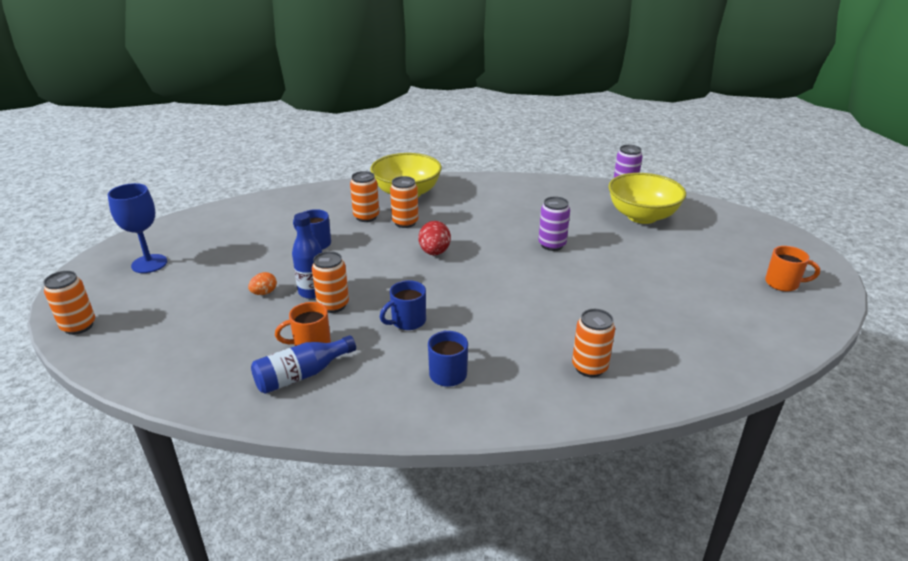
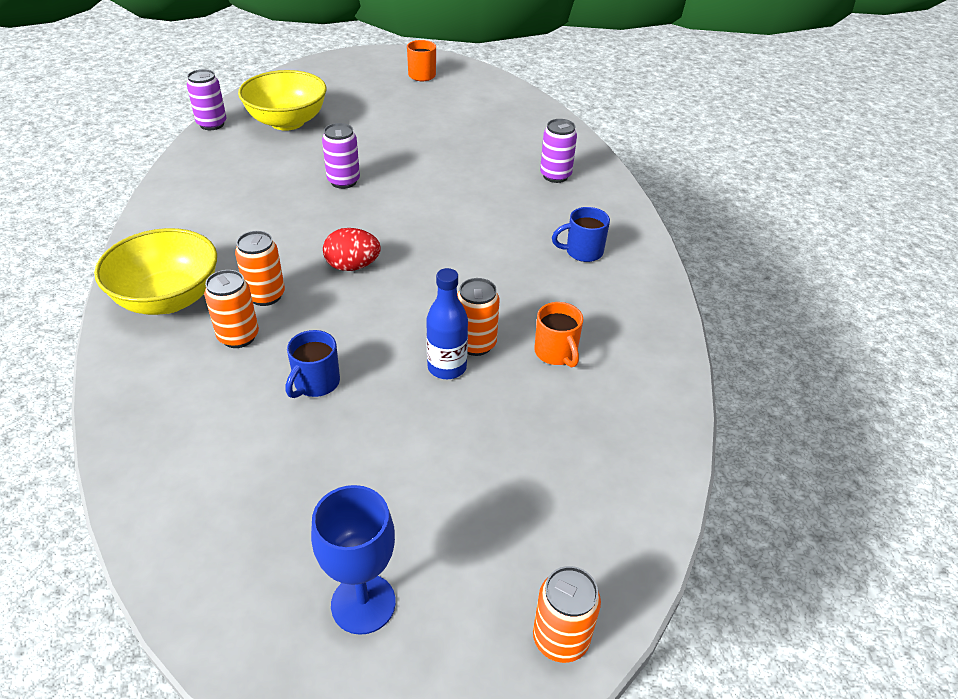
camera: 95 degrees left, 10 degrees up
(264, 293) = (451, 417): orange egg -> none
(301, 375) = (610, 353): blue bottle -> none
(407, 321) = (502, 281): blue mug -> none
(589, 367) = (555, 176): orange can -> purple can

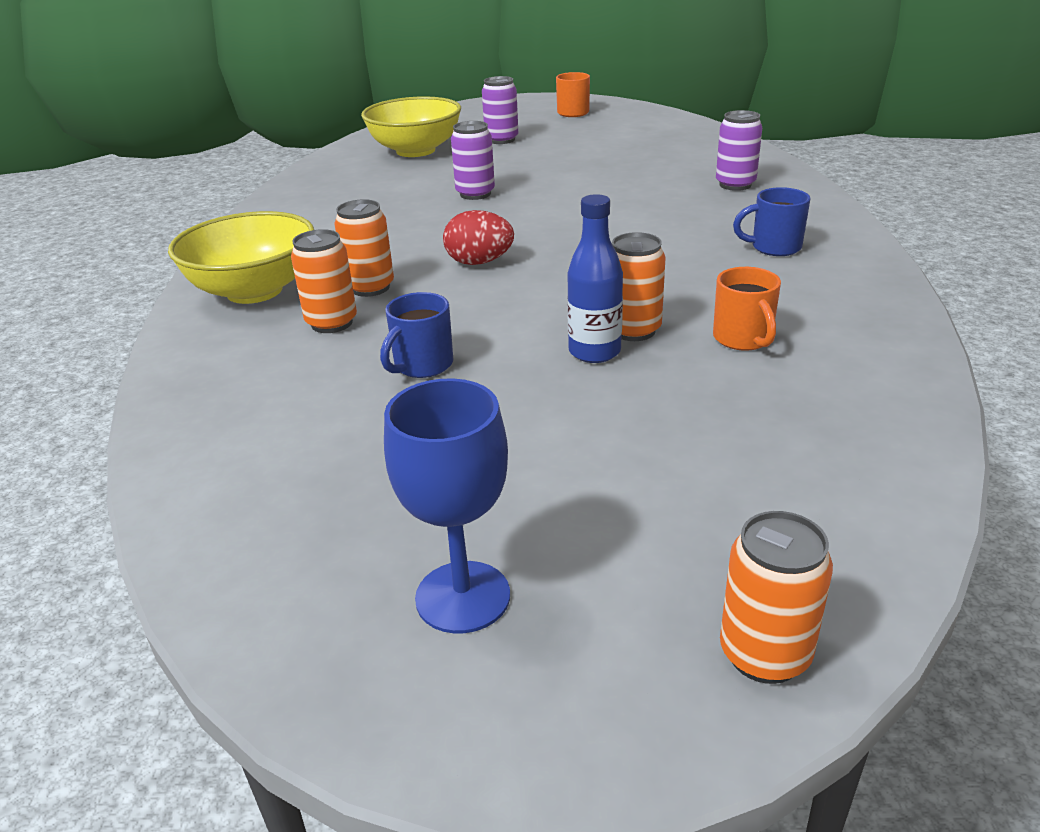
camera: 10 degrees right, 10 degrees down
(212, 124) = (331, 154): purple can -> purple can (501, 140)

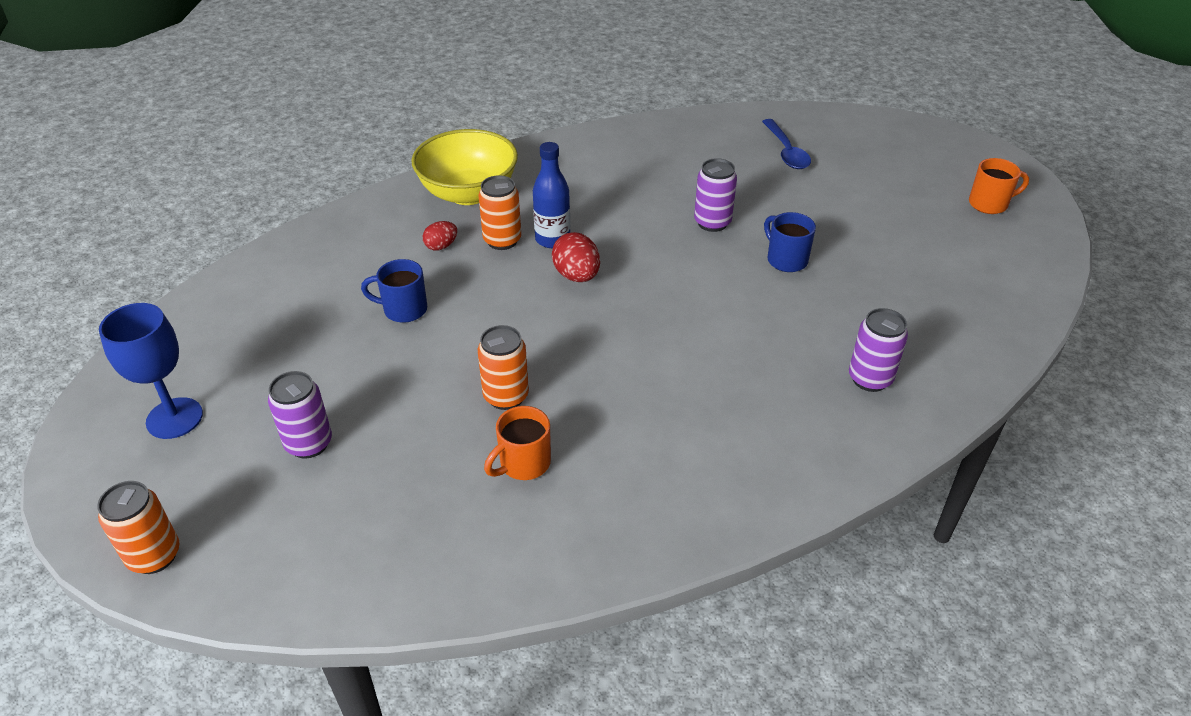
camera: 60 degrees right, 10 degrees up
(332, 323) = (441, 246): orange can -> red egg
(415, 151) = (786, 151): yellow bowl -> blue spoon
(501, 140) = (860, 188): purple can -> purple can (309, 444)
(594, 352) = (461, 386): blue bottle -> blue bottle (552, 239)
(774, 247) = (723, 443): blue mug -> blue mug (786, 260)

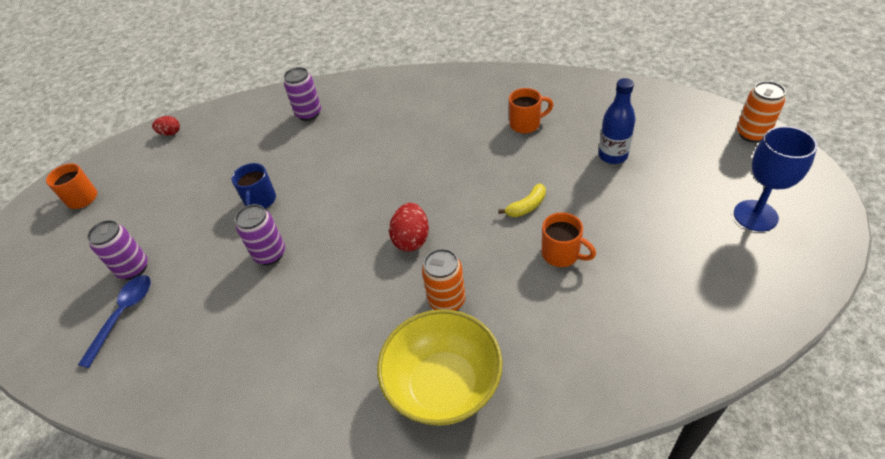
camera: 145 degrees left, 5 degrees up
(309, 444) = (654, 170): purple can -> purple can (133, 268)
(403, 309) = (561, 254): blue mug -> orange mug
(441, 246) = (504, 315): red egg -> red egg (170, 133)
(465, 346) = (527, 206): none -> yellow banana
(506, 396) = (516, 163): orange can -> none
(552, 239) = (404, 285): blue bottle -> blue bottle (613, 156)

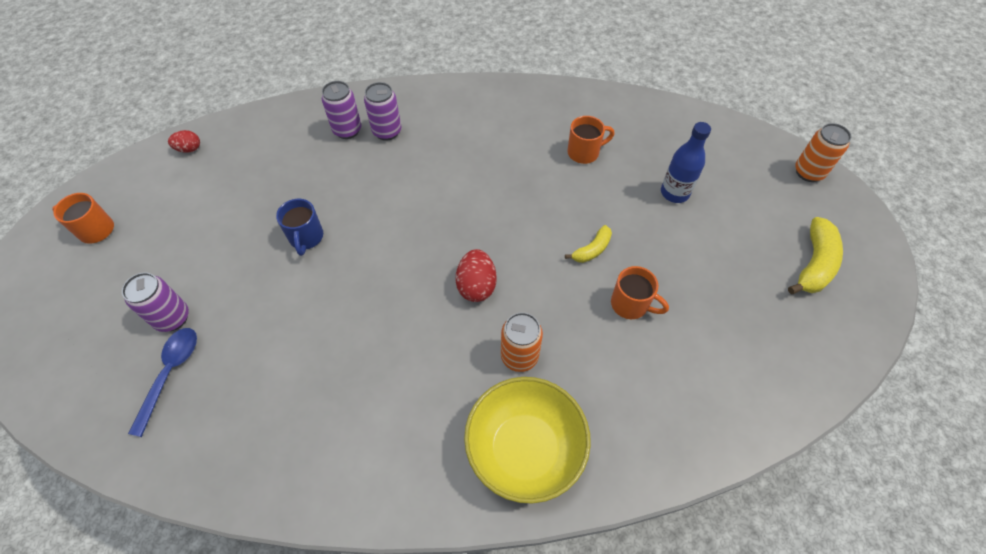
camera: 10 degrees left, 10 degrees up
(270, 254) = (325, 302): purple can -> purple can (387, 132)
(755, 215) = (814, 264): blue goblet -> yellow banana

